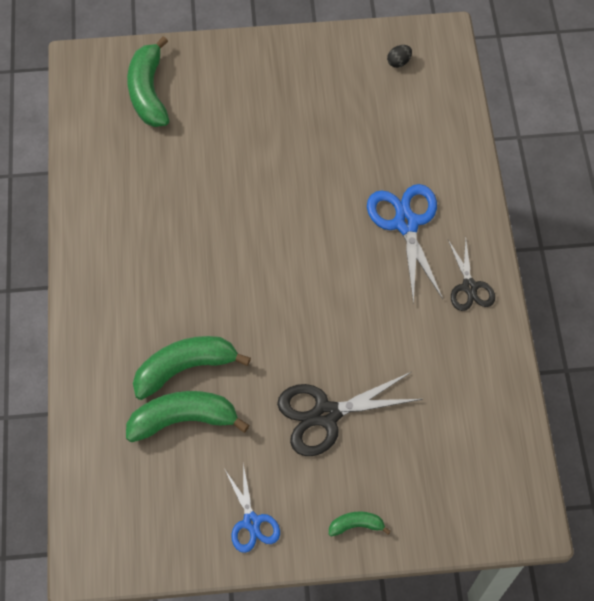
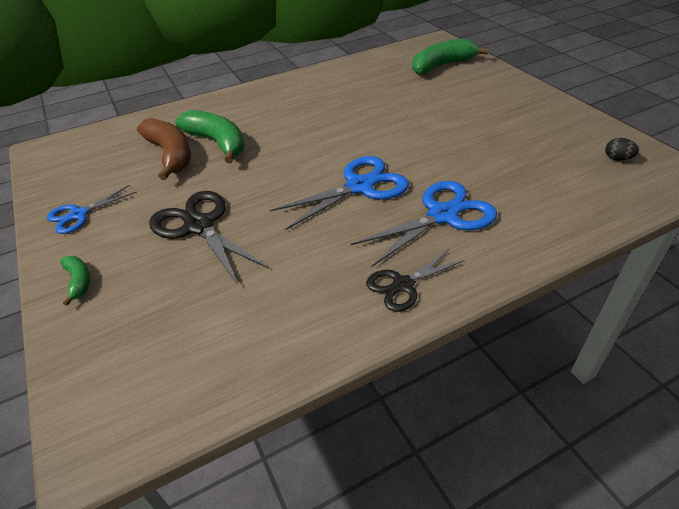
camera: 70 degrees right, 20 degrees down
(183, 419) = (171, 155): green banana -> brown banana
(335, 266) = (359, 186): none -> blue scissors

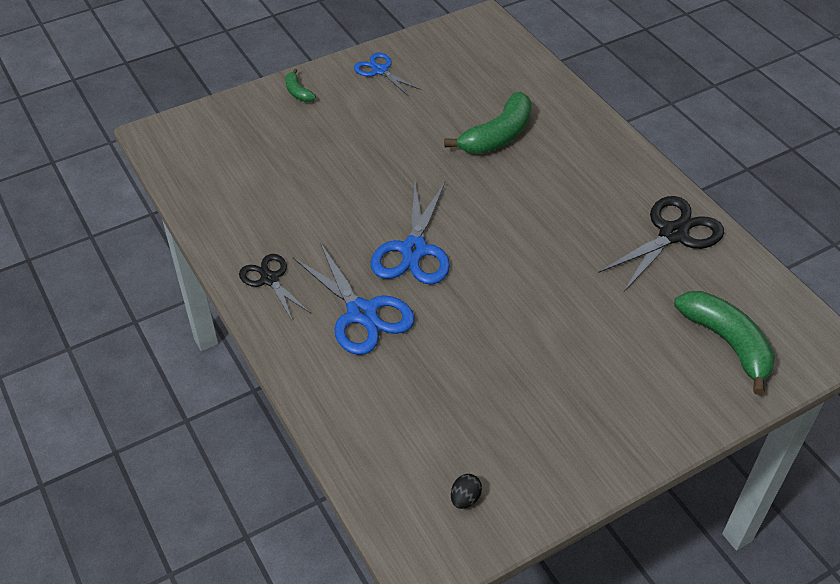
camera: 85 degrees right, 5 degrees up
(79, 281) = (298, 92): green banana -> green banana turned 90 degrees clockwise
(171, 155) = (474, 106): brown banana -> none
(199, 226) = (359, 145): black scissors -> black scissors (673, 234)
(359, 186) = (414, 250): blue scissors -> blue scissors turned 45 degrees clockwise

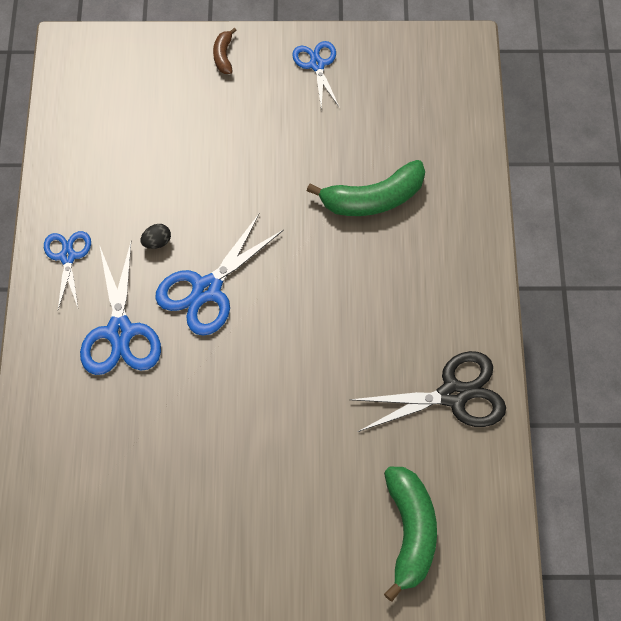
camera: 30 degrees right, 15 degrees up
(269, 279) = (67, 257): black scissors -> blue scissors
(298, 92) = (223, 56): green banana -> brown banana
(465, 498) = (83, 551): black egg -> black egg (157, 242)

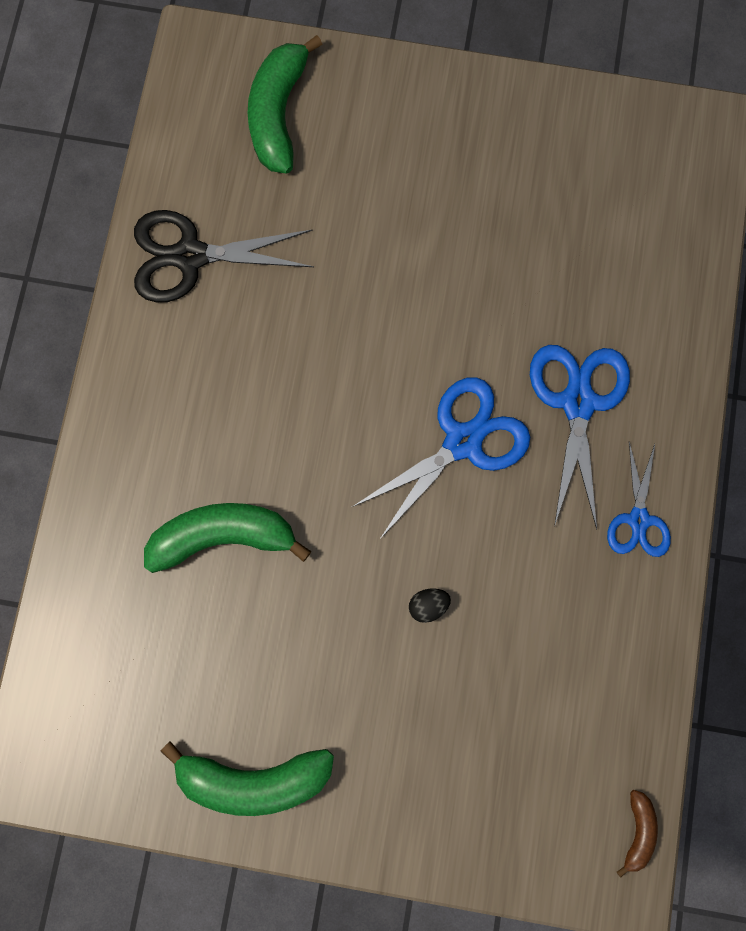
camera: 170 degrees left, 15 degrees up
(157, 242) = (520, 521): black egg -> black egg (428, 605)
(223, 56) = (389, 821): brown banana -> brown banana (638, 831)
(317, 65) = (254, 778): blue scissors -> green banana

